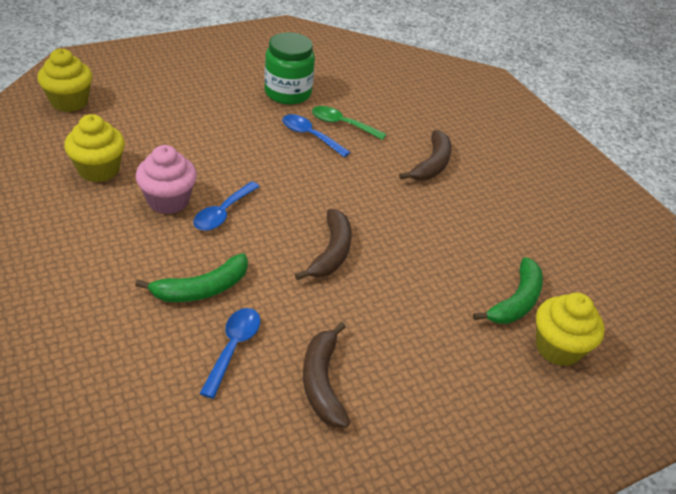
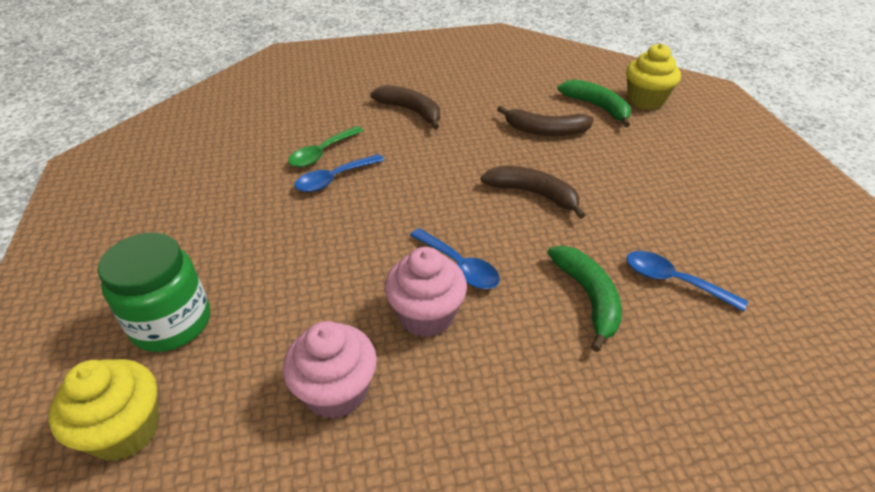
camera: 70 degrees left, 0 degrees up
(99, 170) = (336, 391): yellow cupcake -> pink cupcake
(288, 93) = (238, 183): green jar -> green jar (171, 323)
(322, 382) = (706, 226): brown banana -> brown banana (545, 131)

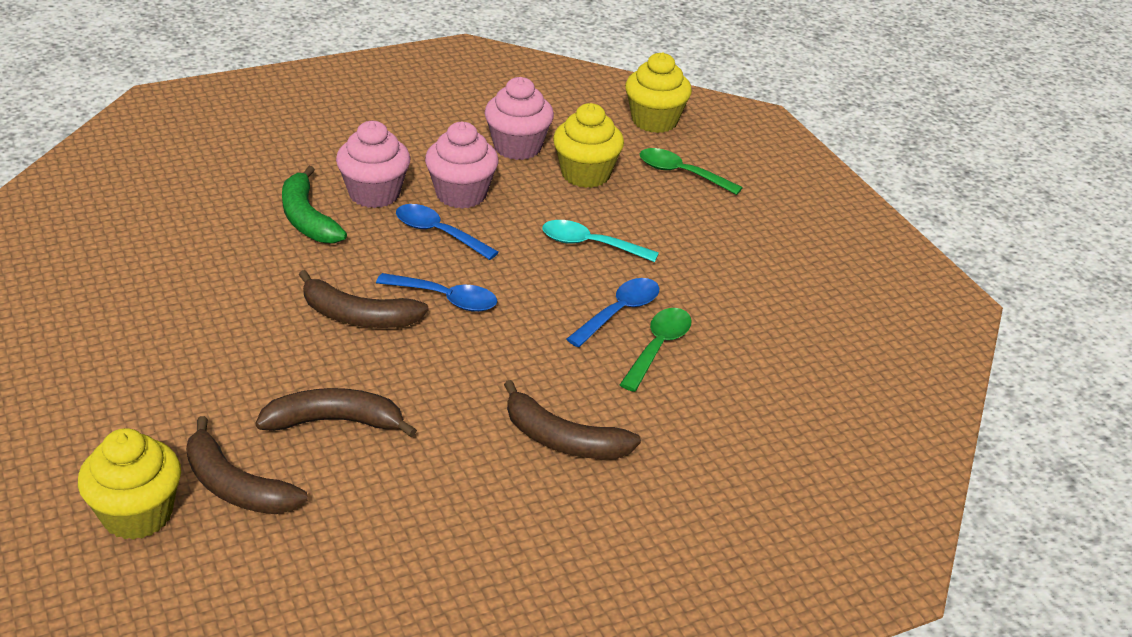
camera: 165 degrees right, 5 degrees down
(171, 323) = (681, 173): green jar -> green spoon
(278, 332) = (585, 174): none -> yellow cupcake
(324, 240) = (590, 245): none -> turquoise spoon
(520, 326) = (374, 194): none -> pink cupcake
(597, 107) = (236, 486): green banana -> brown banana
(673, 281) = (215, 238): blue spoon -> blue spoon (446, 299)

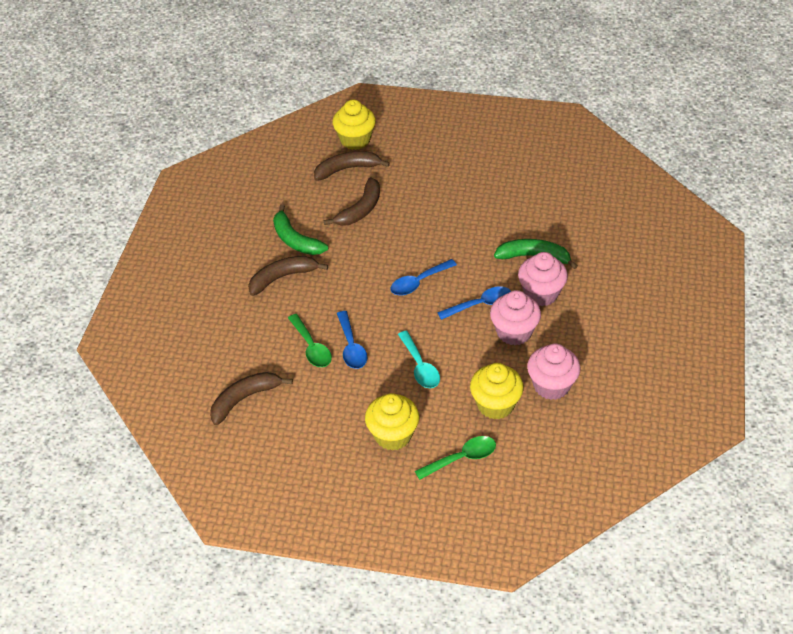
camera: 130 degrees right, 10 degrees up
(358, 316) = (430, 244): brown banana -> brown banana (244, 399)
(469, 466) = (295, 240): none -> green banana
(590, 245) = (420, 366): turquoise spoon -> turquoise spoon turned 105 degrees clockwise
(654, 121) = (538, 484): yellow cupcake -> yellow cupcake (393, 435)

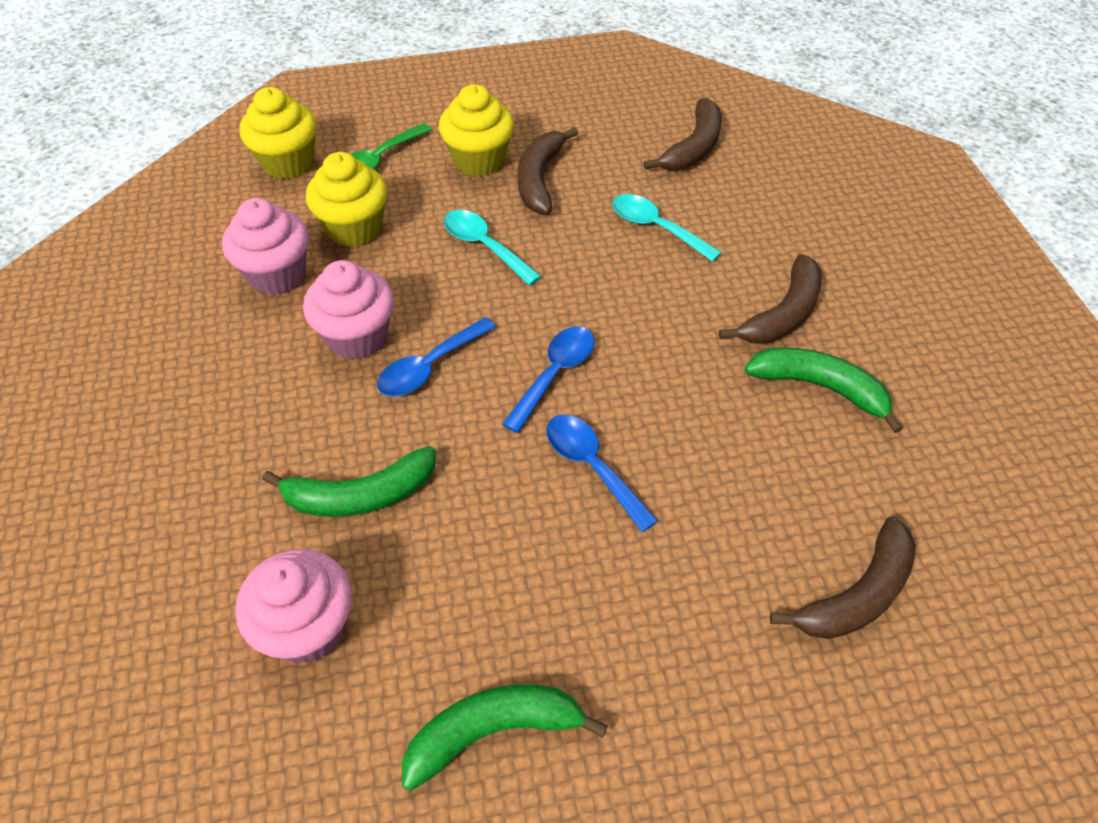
camera: 155 degrees right, 5 degrees up
(311, 347) = (656, 228): green spoon -> turquoise spoon
(351, 347) = (599, 244): blue spoon -> blue spoon (592, 466)
(355, 140) = (909, 699): yellow cupcake -> yellow cupcake (288, 163)
(360, 209) = (753, 493): brown banana -> brown banana (540, 179)
(507, 170) = (493, 731): none -> green banana
(541, 293) = (328, 419): pink cupcake -> pink cupcake (308, 627)

